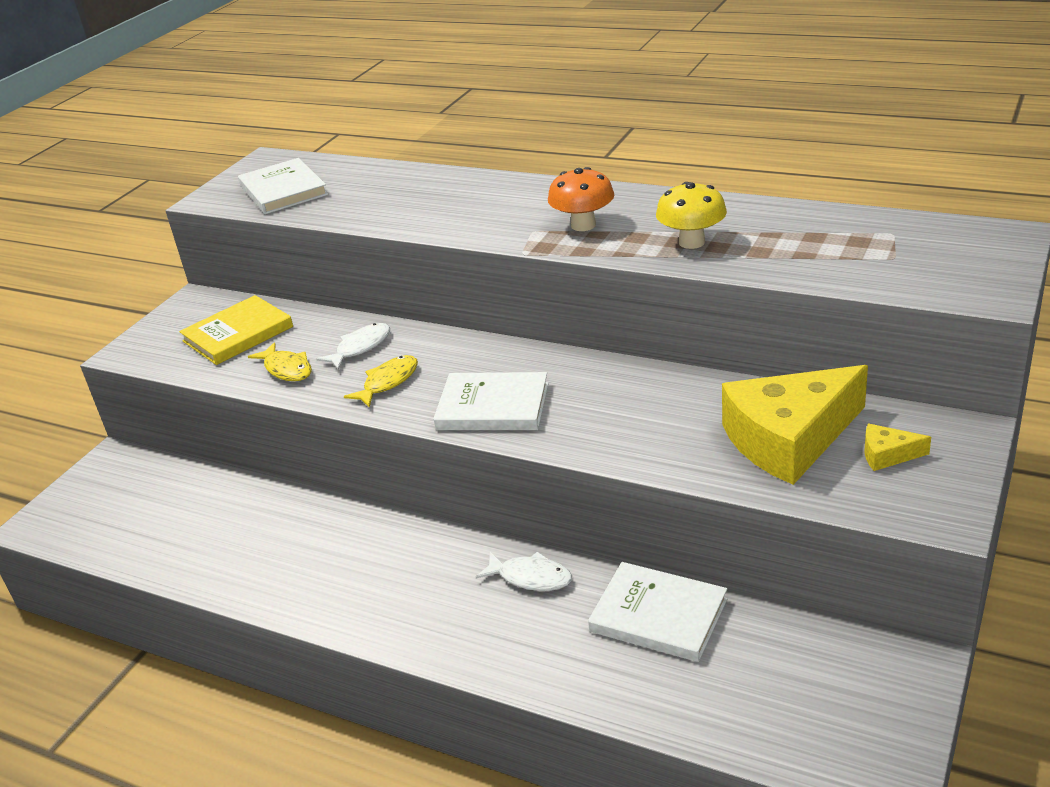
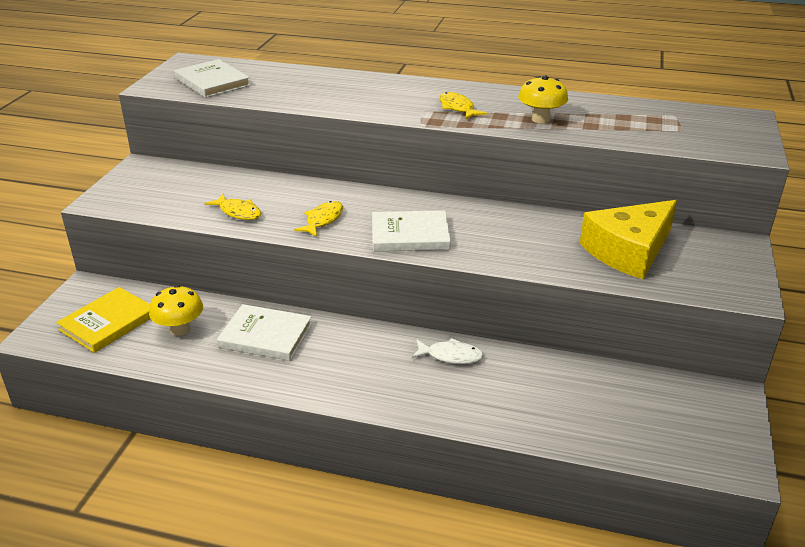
camera: 15 degrees left, 0 degrees up
(202, 522) = (180, 329): none -> yellow mushroom
(238, 334) = (188, 188): yellow book -> yellow book (108, 322)
(360, 347) = (291, 197): white fish -> none
(583, 225) = (457, 108): orange mushroom -> yellow fish
(658, 615) = (551, 376): white book -> white book (265, 336)
(887, 455) = (697, 259): yellow cheese -> none

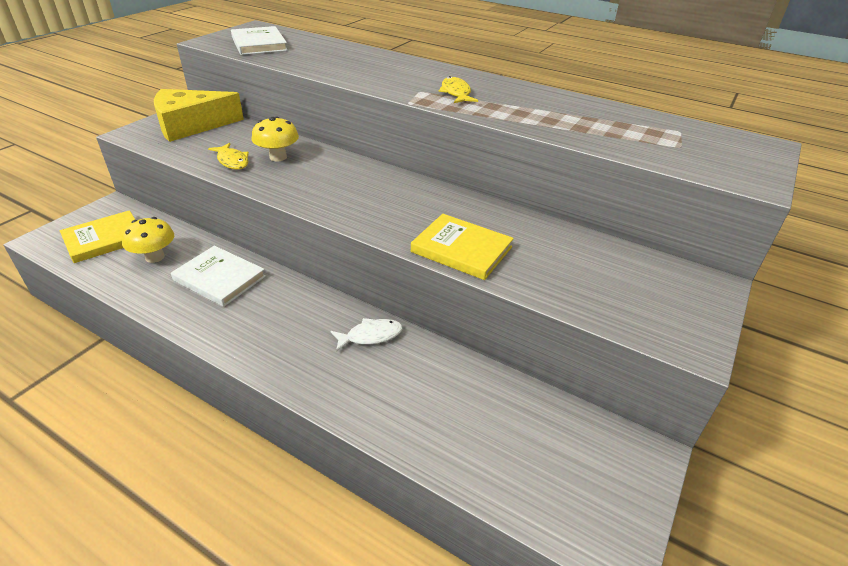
camera: 15 degrees right, 5 degrees up
(323, 220) = (298, 181): yellow fish -> none
(410, 235) = (367, 209): white book -> none
(451, 356) = (370, 336): white fish -> white fish turned 45 degrees counterclockwise
(521, 255) = (461, 249): none -> yellow book
(540, 119) = (531, 114): yellow mushroom -> yellow mushroom (278, 157)
(629, 251) = (579, 267): yellow cheese -> yellow cheese (191, 125)

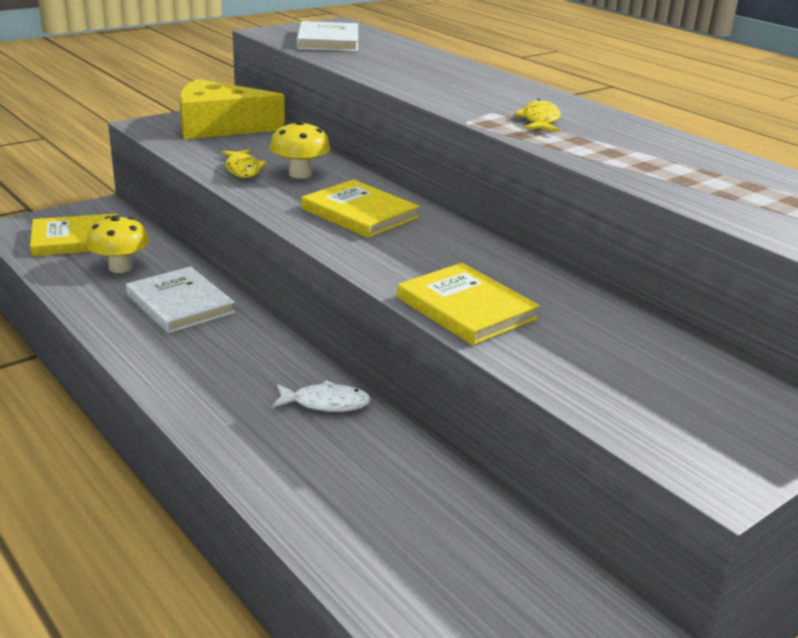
camera: 20 degrees right, 10 degrees down
(341, 183) = (359, 213): none -> yellow book

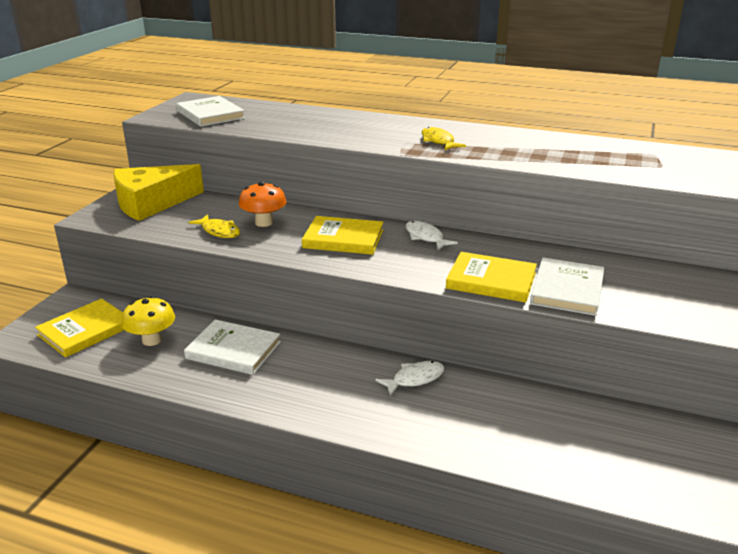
camera: 30 degrees left, 0 degrees up
(300, 174) = (264, 223): yellow mushroom -> orange mushroom
(458, 239) = (425, 237): none -> white fish
(550, 351) = (567, 290): none -> white book

